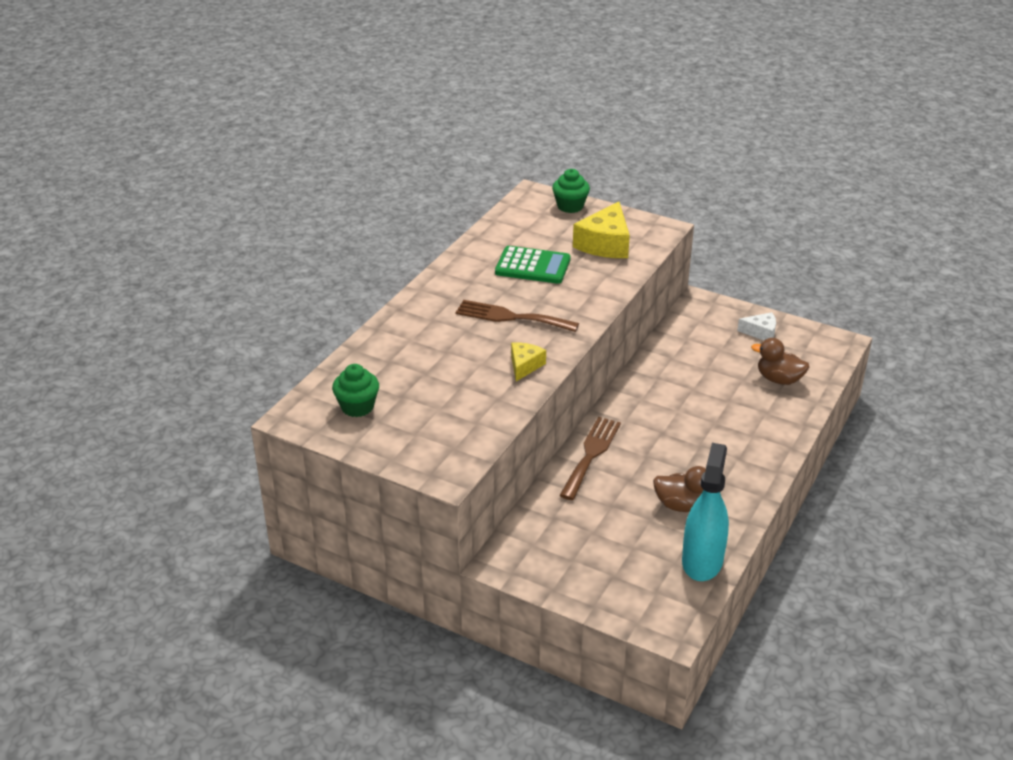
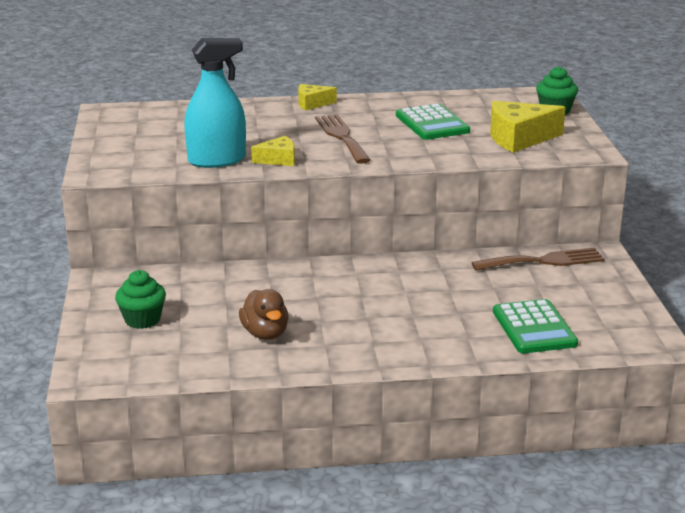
camera: 55 degrees right, 10 degrees down
(357, 407) = (144, 124): green cupcake -> green cupcake (142, 320)
(420, 302) = (312, 104): none -> yellow cheese
(591, 454) = (286, 273): brown fork -> brown fork (544, 261)
(702, 561) = (196, 366): turquoise spray bottle -> turquoise spray bottle (217, 160)
(761, 332) = (600, 297): white cheese -> none
(779, 379) = (534, 328): brown duck -> green calculator

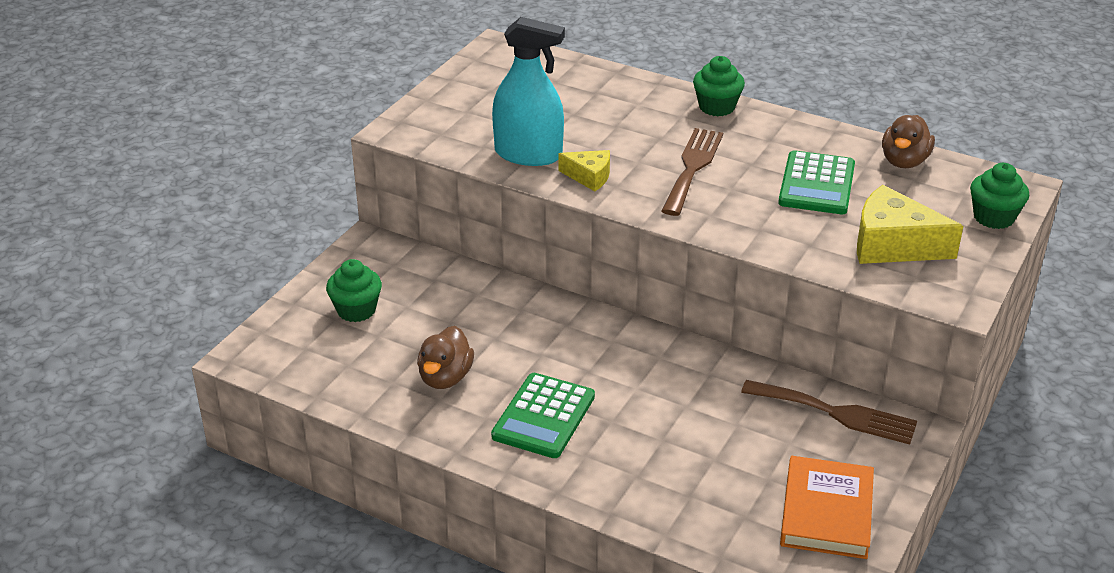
camera: 35 degrees right, 10 degrees up
(312, 104) = (716, 107): yellow cheese -> green cupcake
(467, 99) = (904, 161): none -> brown duck
(534, 328) = (720, 498): green calculator -> green calculator (543, 416)
(603, 310) = (826, 512): none -> orange book

